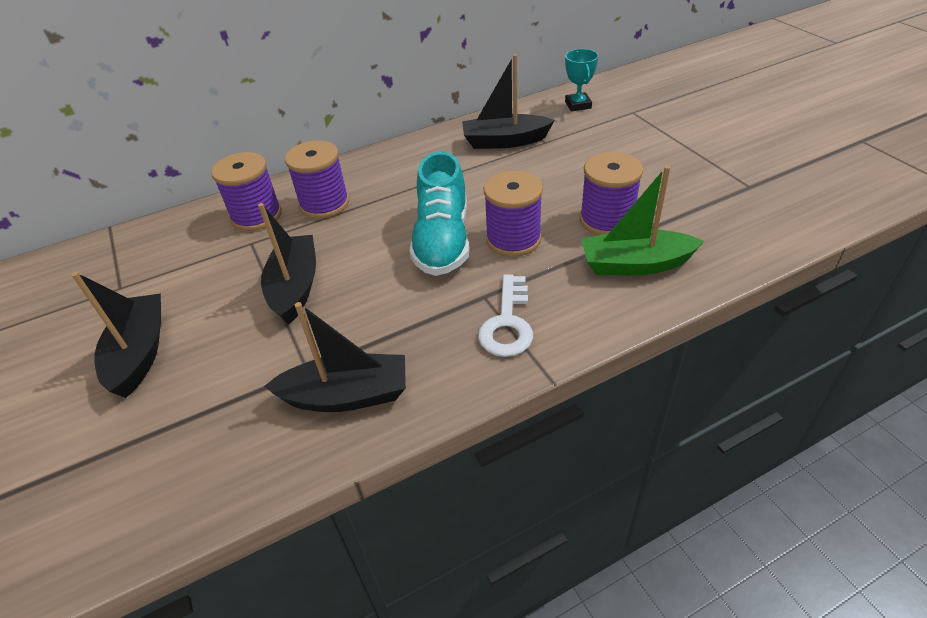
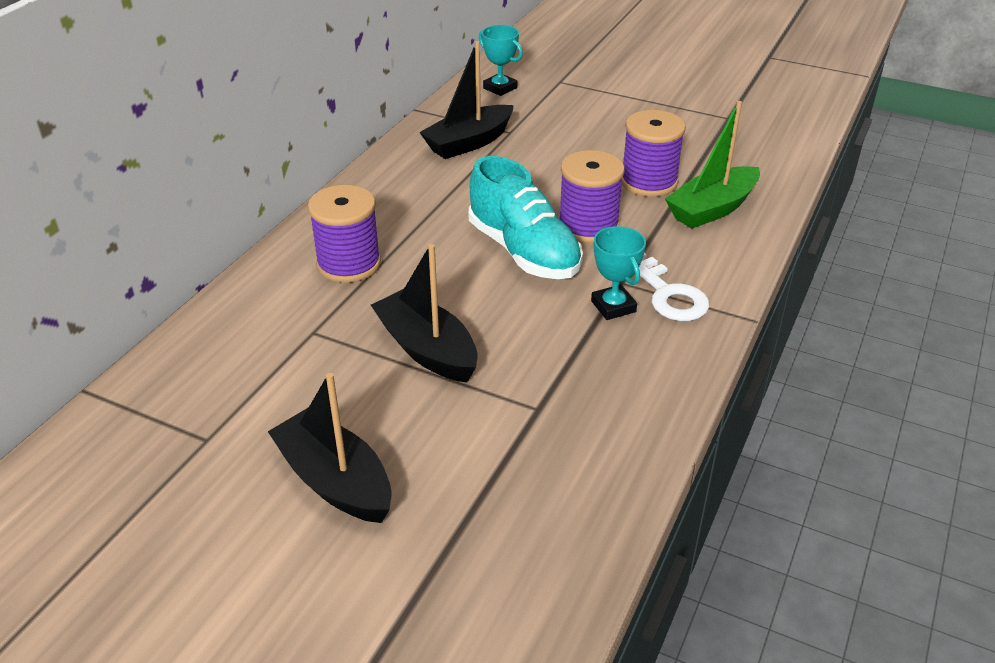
camera: 40 degrees left, 5 degrees down
(256, 216) = (281, 304): purple spool -> none
(346, 395) = (604, 409): black boat -> none
(453, 314) = (613, 306): none -> turquoise trophy

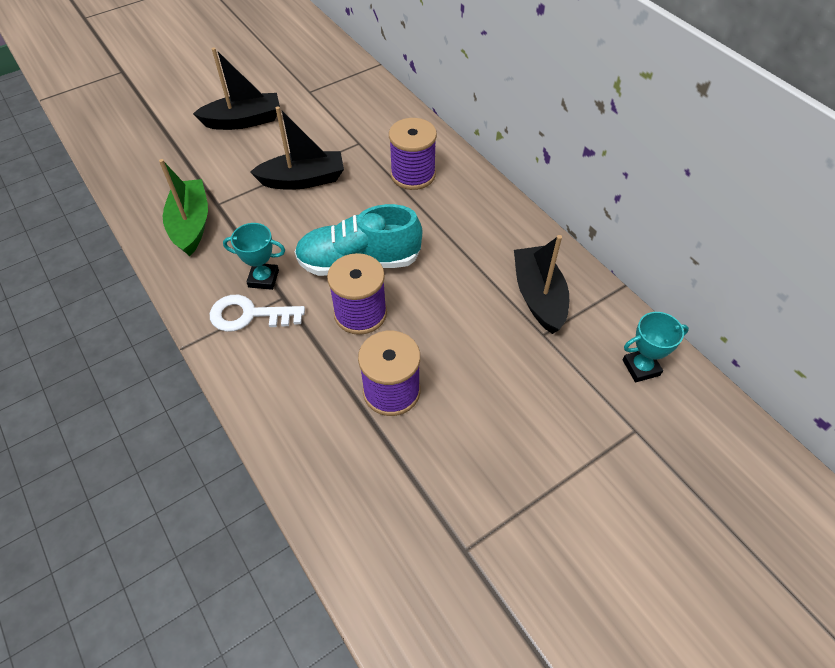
camera: 120 degrees right, 15 degrees up
(712, 209) = (319, 412): green boat -> green boat (191, 224)

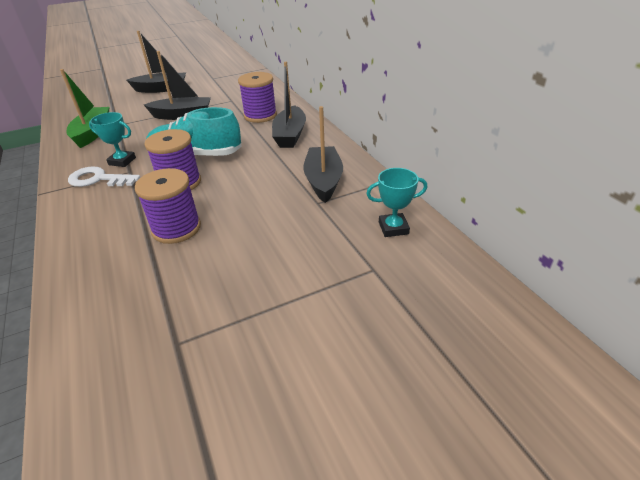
camera: 10 degrees right, 15 degrees down
(468, 213) = (290, 135): none -> black boat

